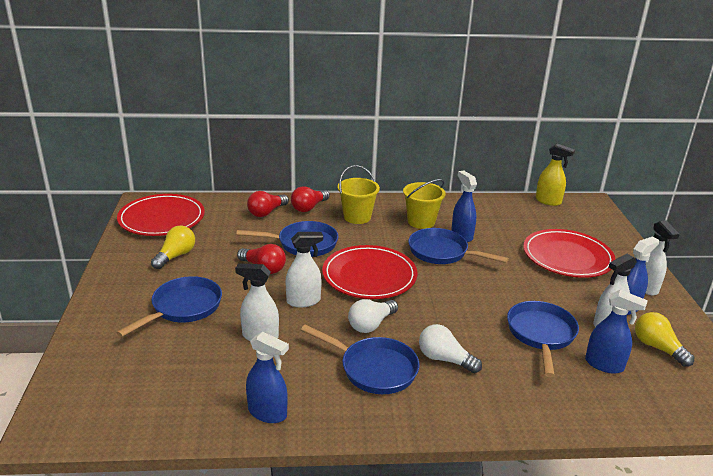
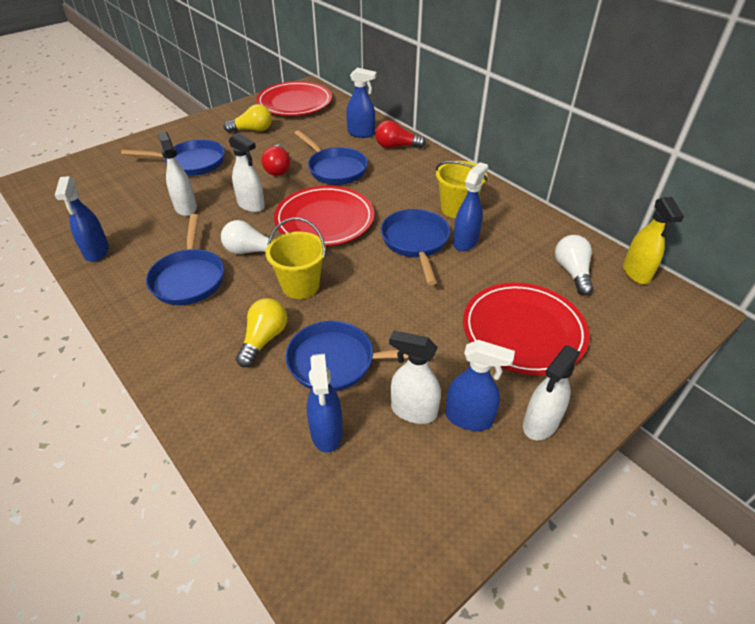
camera: 55 degrees right, 15 degrees up
(266, 212) = (361, 133): red light bulb -> blue spray bottle
(357, 217) = (414, 174): yellow bucket -> yellow bucket (300, 286)
(444, 359) = (236, 312): white light bulb -> white light bulb (572, 272)
(541, 334) = (337, 362): blue pan -> blue pan turned 150 degrees counterclockwise
(657, 348) = (408, 474): yellow light bulb -> yellow light bulb (264, 339)

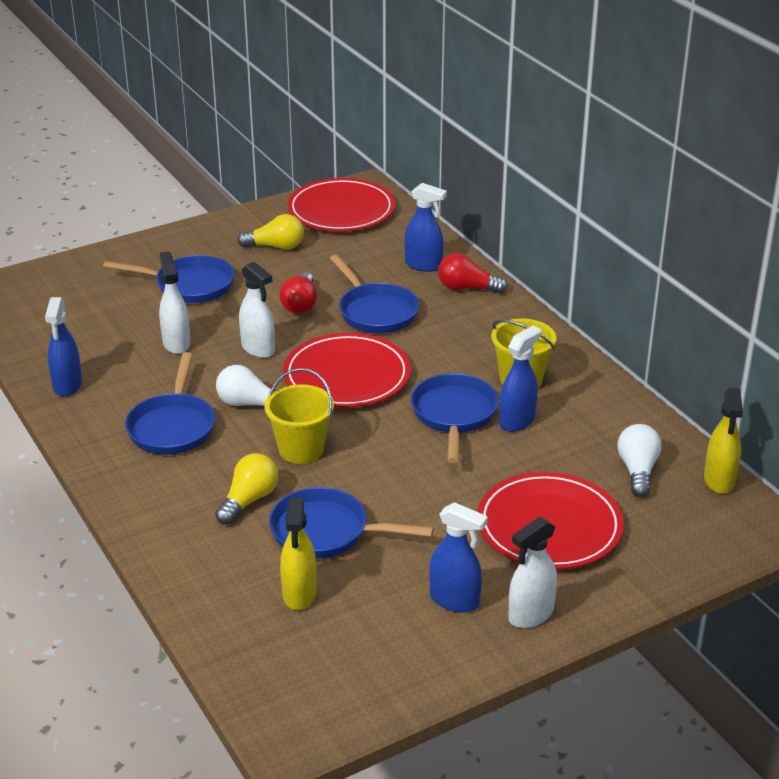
camera: 10 degrees right, 10 degrees down
(326, 432) = (299, 594): blue spray bottle -> yellow spray bottle
(413, 411) = (396, 586): white spray bottle -> none

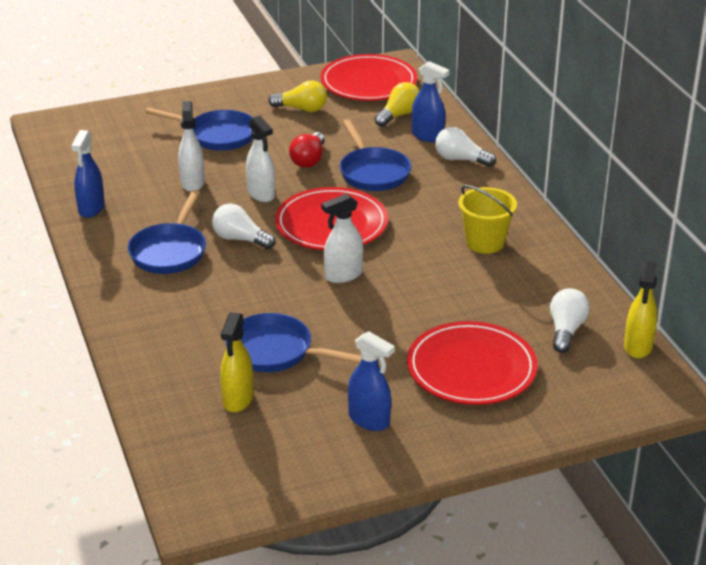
camera: 10 degrees right, 0 degrees up
(249, 500) = (217, 318): yellow light bulb -> yellow light bulb (399, 115)
(301, 449) = (274, 281): yellow bucket -> none
(453, 415) = (415, 266): blue pan -> none
(467, 288) = (460, 160): red light bulb -> white light bulb
(517, 421) = (470, 277): blue spray bottle -> none
(530, 615) = (432, 439): white spray bottle -> white spray bottle (343, 275)

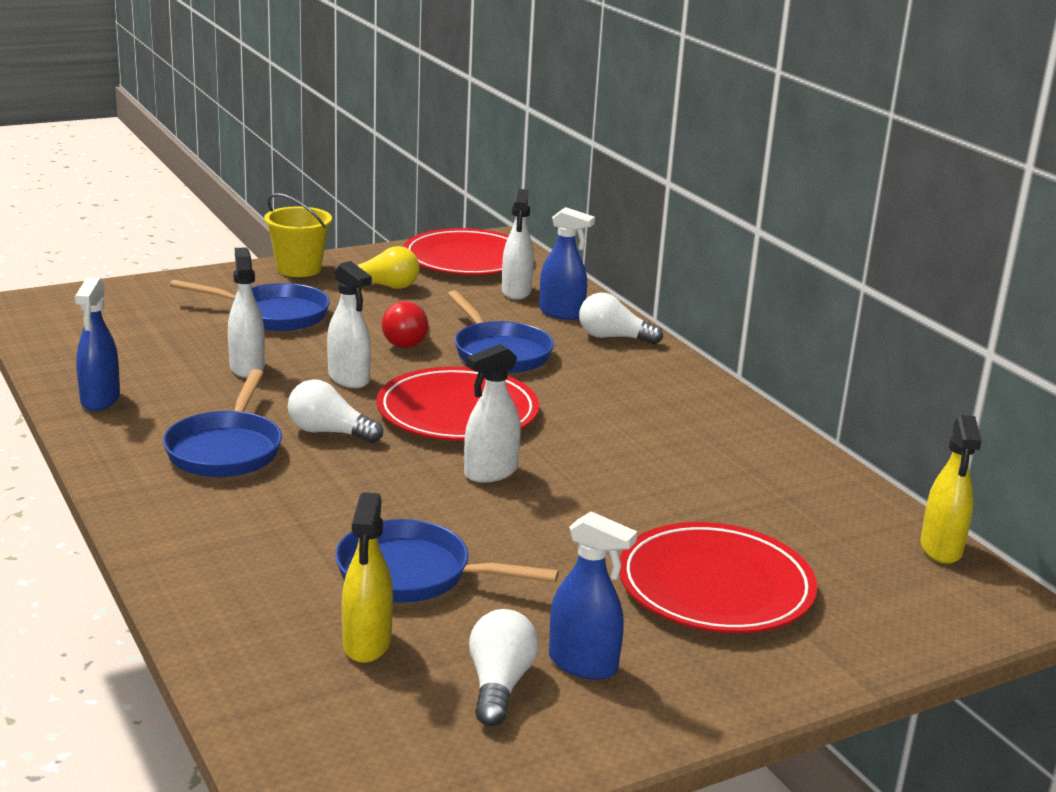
camera: 10 degrees left, 10 degrees down
(399, 115) = (516, 292): yellow light bulb -> white spray bottle
(485, 242) = (678, 429): yellow bucket -> yellow bucket (299, 269)
(566, 330) = (832, 532): white light bulb -> white light bulb (499, 685)

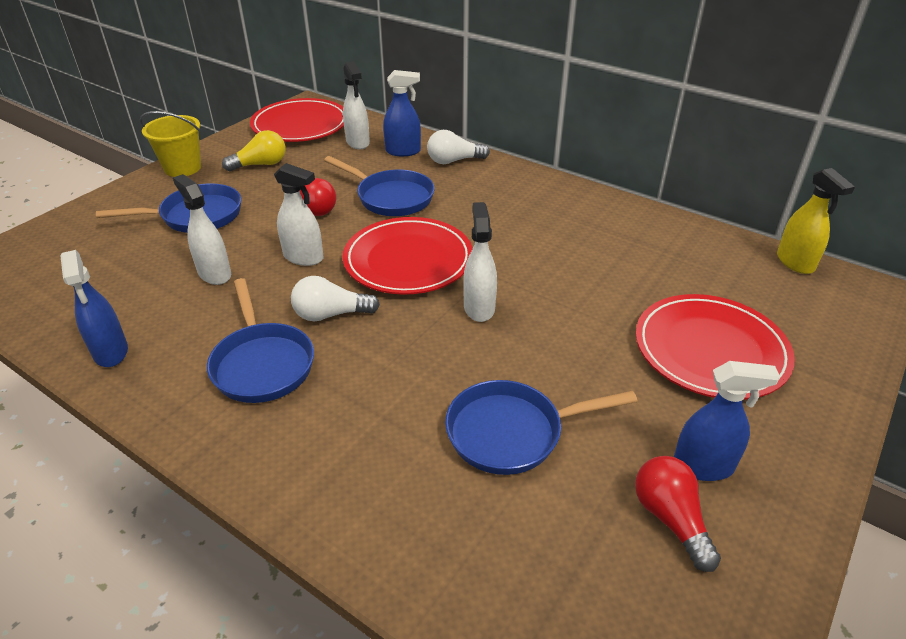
camera: 25 degrees left, 15 degrees up
(367, 644) = (542, 525): yellow spray bottle -> none
(490, 472) = (479, 307): white spray bottle -> white spray bottle turned 150 degrees clockwise
(499, 685) = (670, 519): white light bulb -> red light bulb

